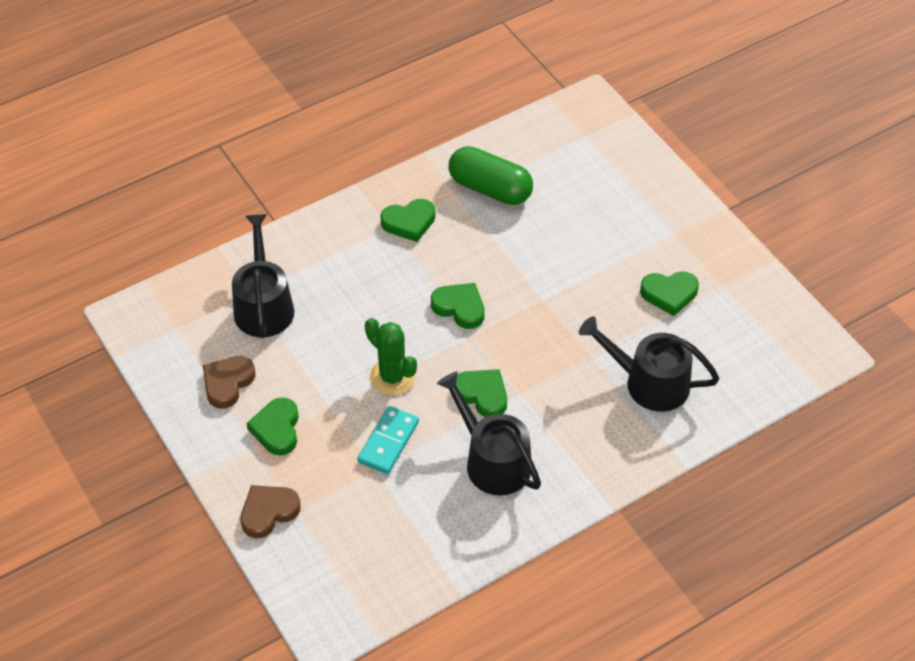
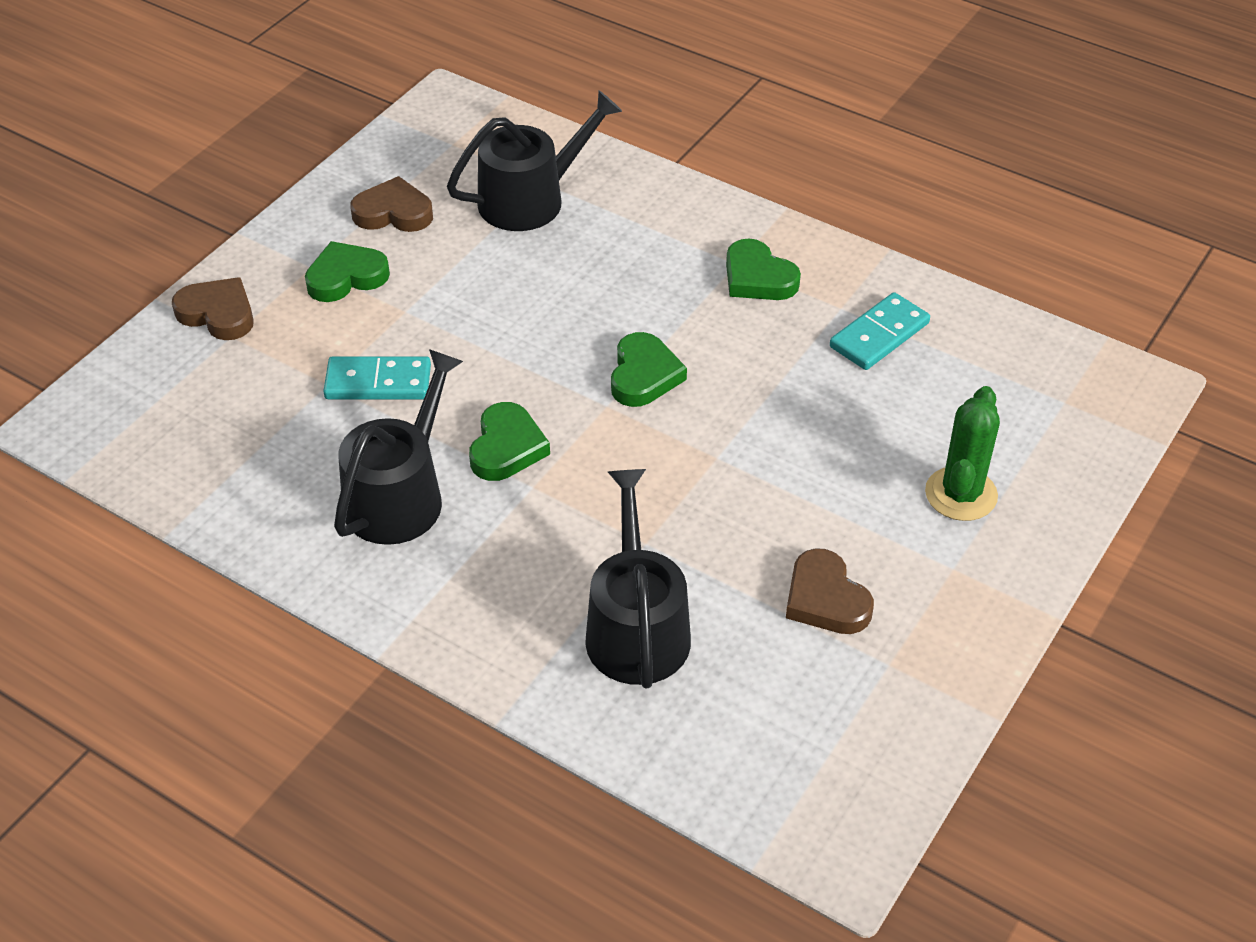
camera: 65 degrees right, 5 degrees down
(392, 377) = (486, 350): green cactus -> green cactus (961, 494)
(490, 189) = (879, 335): green capsule -> turquoise domino
(669, 294) = (825, 599): green heart -> brown heart

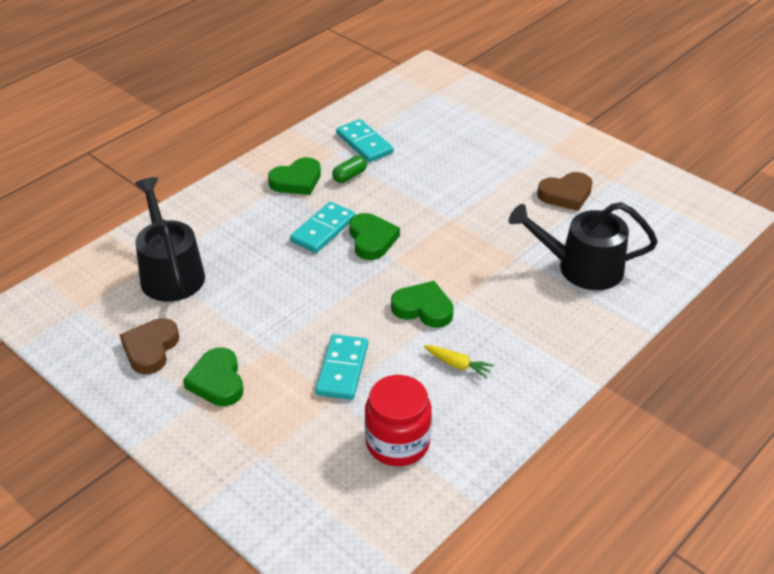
camera: 80 degrees left, 5 degrees down
(218, 313) = (232, 465): brown heart -> none
(257, 450) = (397, 442): none -> red jar
(399, 495) = (458, 365): black watering can -> yellow carrot
(644, 375) = (372, 239): green heart -> green heart turned 60 degrees clockwise
(652, 322) = (323, 230): none -> turquoise domino
(788, 331) = (349, 176): none -> green capsule
(961, 494) = (496, 137): green cactus -> none

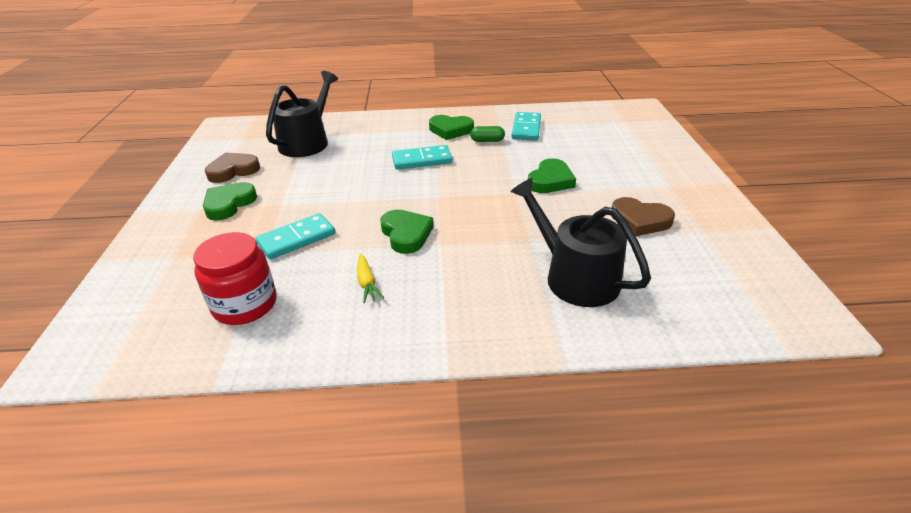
camera: 45 degrees right, 5 degrees down
(372, 239) = (442, 179): green heart -> green heart (550, 181)

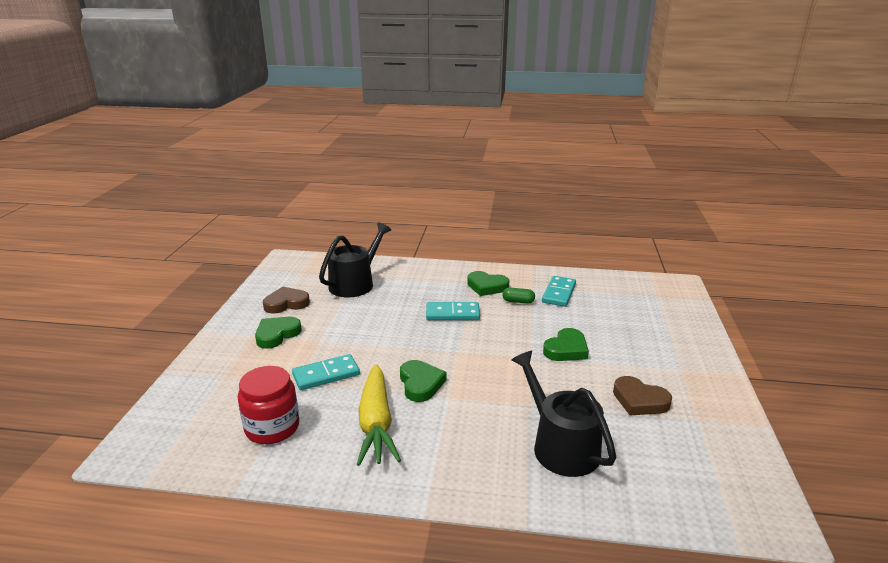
camera: 10 degrees right, 10 degrees down
(367, 283) = (376, 424): yellow carrot -> yellow carrot, size x2.26

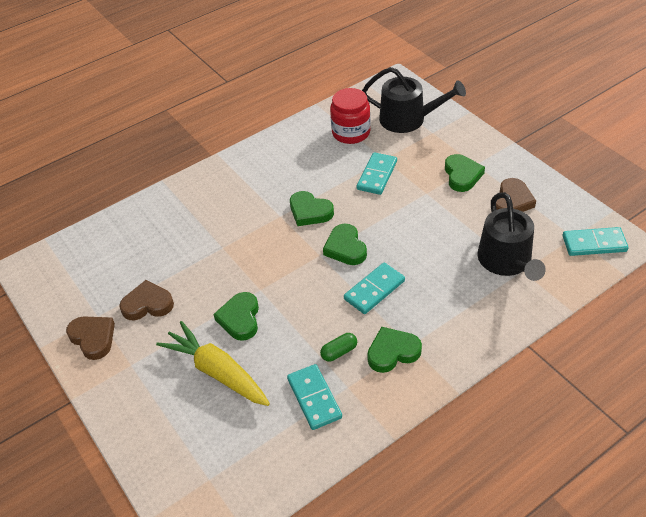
camera: 140 degrees right, 20 degrees up
(299, 265) = (594, 244): none -> turquoise domino
(376, 424) = (299, 171): yellow carrot -> yellow carrot (217, 371)
(433, 344) = (345, 248): none -> green heart
(560, 446) = (178, 232): black watering can -> black watering can (408, 119)
(709, 404) = (93, 338): none -> brown heart

